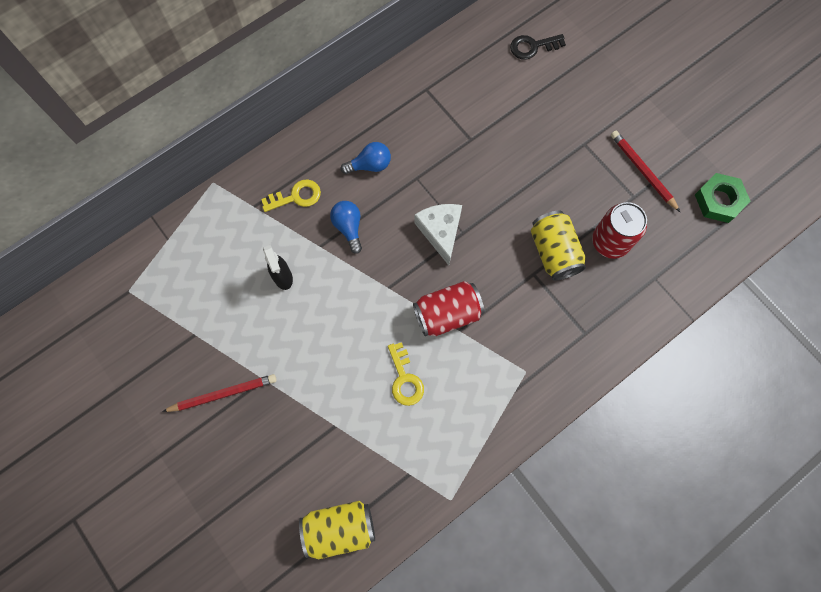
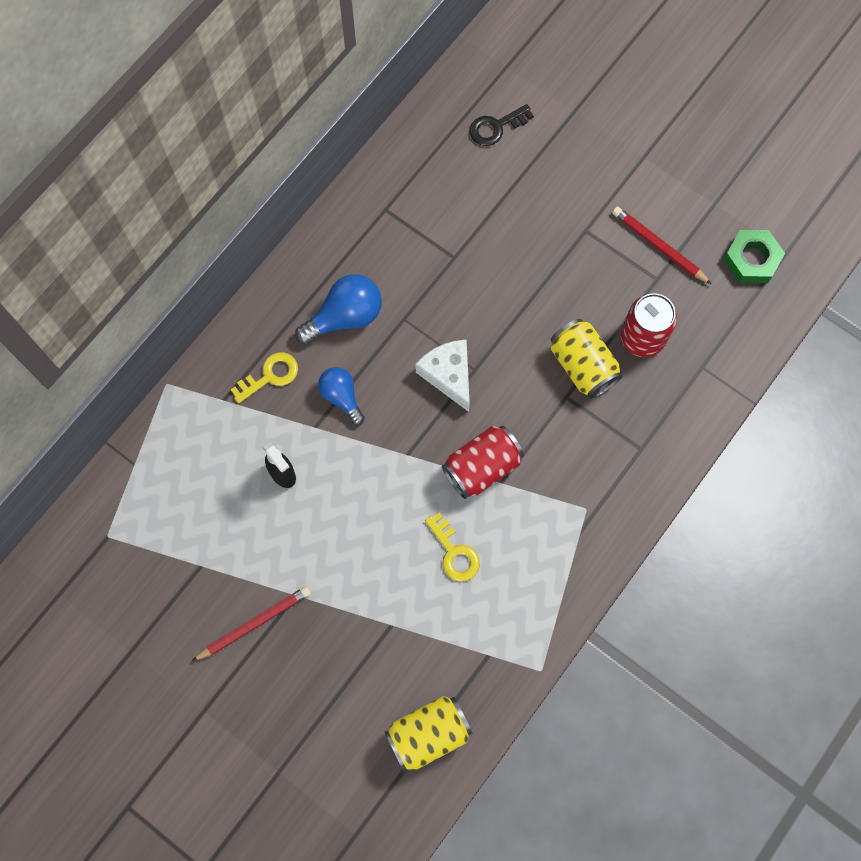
camera: 15 degrees left, 0 degrees up
(370, 165) = (345, 317): blue light bulb -> blue light bulb, size x1.53

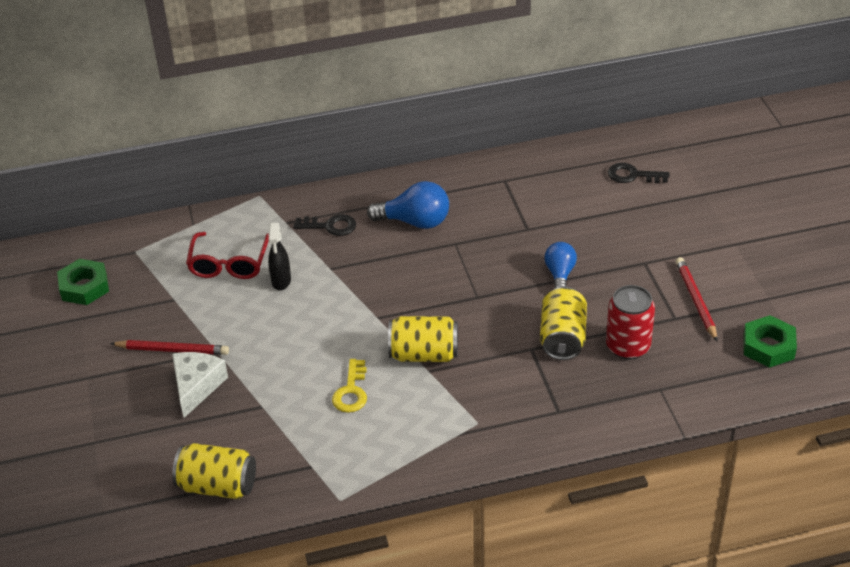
camera: 40 degrees right, 30 degrees down
(98, 613) = (84, 287): none -> green nut
(214, 488) = (229, 264): none -> red glasses
(270, 376) = (330, 226): yellow key -> black key
(341, 397) = (366, 262): blue light bulb -> blue light bulb (560, 274)
(449, 375) = (455, 290): white cheese -> white cheese (196, 386)
(482, 467) = (424, 354): red can -> yellow can

